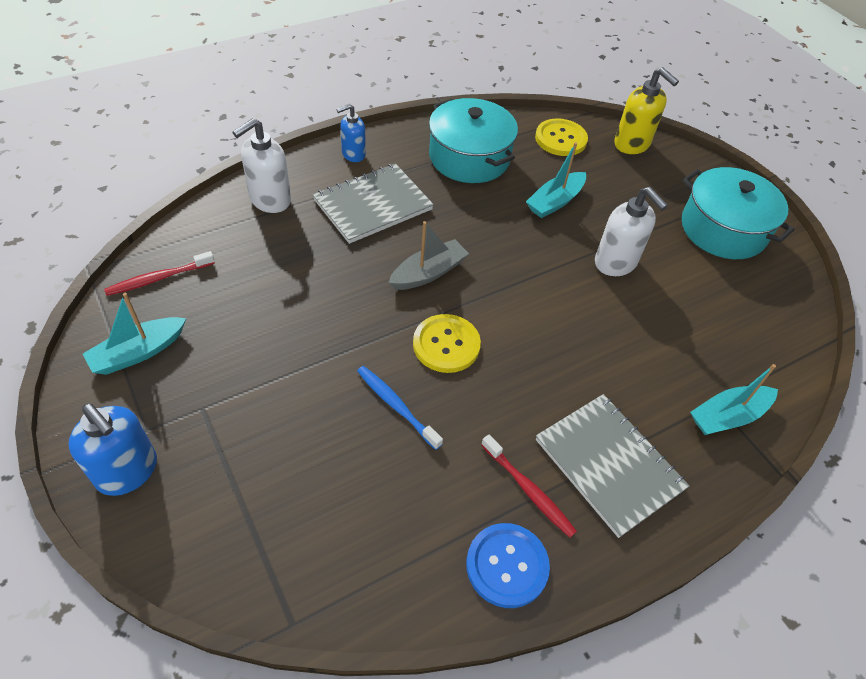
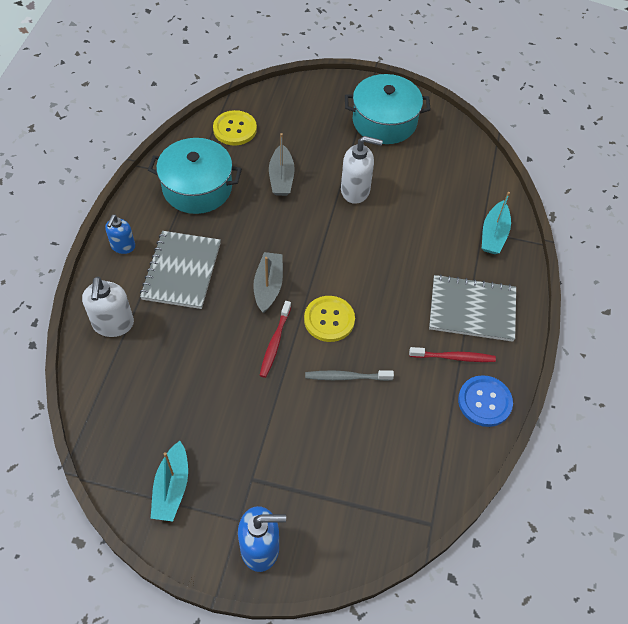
camera: 45 degrees left, 5 degrees up
(158, 278) = (117, 437): red toothbrush -> red toothbrush (275, 343)
(396, 406) = (346, 377): blue toothbrush -> grey toothbrush
(555, 202) = (281, 177): turquoise boat -> grey boat
(632, 144) = (278, 100): yellow soap dispenser -> none

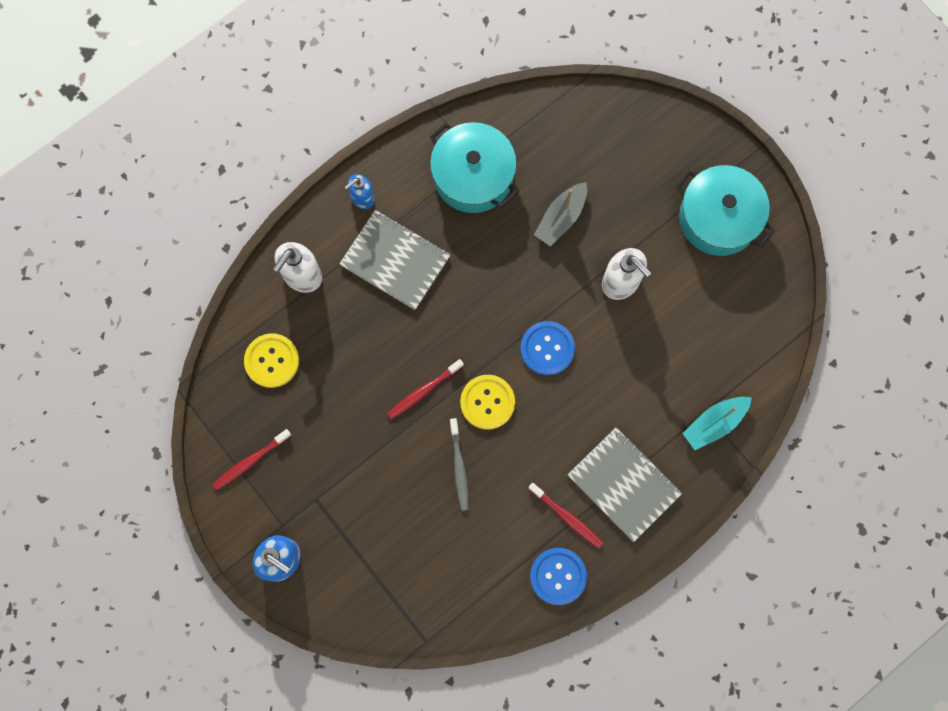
camera: 40 degrees right, 20 degrees up
(172, 487) = (250, 461): turquoise boat -> red toothbrush
(181, 271) = (395, 260): grey notebook -> grey notebook turned 75 degrees clockwise
(235, 129) = (559, 128): yellow button -> yellow button (272, 361)
(268, 286) = (460, 330): grey boat -> none
(341, 259) = (547, 348): none -> blue button
(346, 377) = (459, 467): grey toothbrush -> grey toothbrush turned 135 degrees counterclockwise

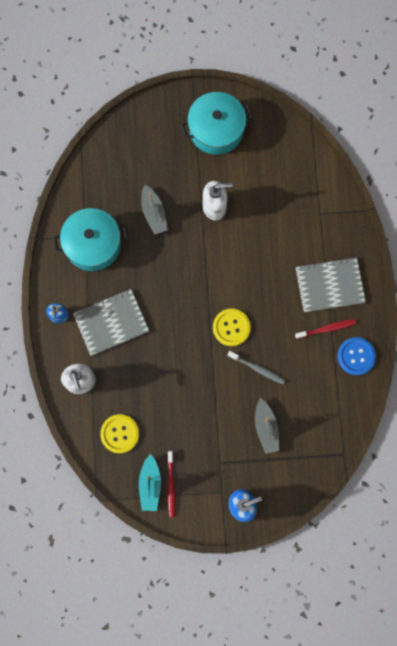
camera: 55 degrees left, 0 degrees up
(394, 526) = (266, 428): none -> grey boat
(423, 391) = (199, 359): red toothbrush -> none
(547, 348) = (224, 273): blue button -> none
(714, 423) = (329, 213): turquoise boat -> turquoise boat (150, 485)

